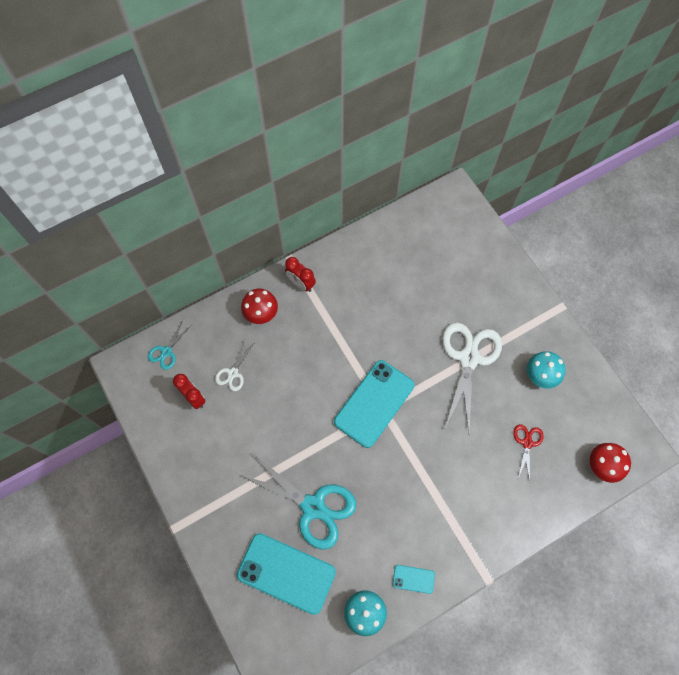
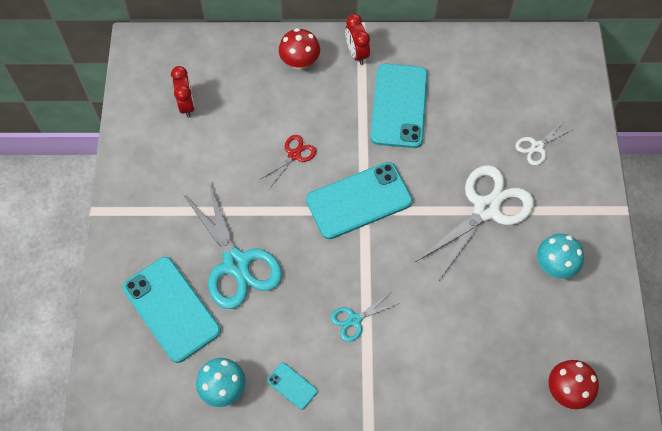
camera: 30 degrees right, 5 degrees down
(166, 352) = (187, 51): turquoise scissors -> turquoise scissors (354, 320)
(233, 373) = (237, 102): white scissors -> white scissors (537, 147)
(358, 310) = (399, 106): none -> turquoise phone
(527, 443) = (497, 323): red scissors -> red scissors (294, 155)

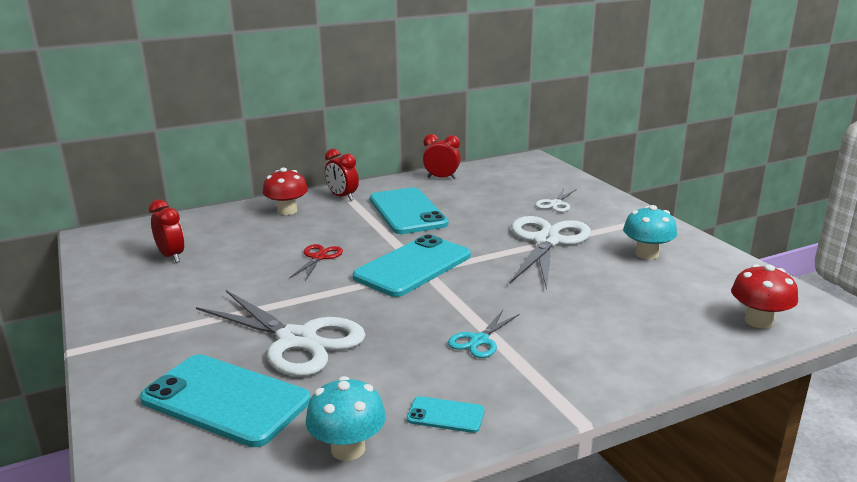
camera: 25 degrees left, 40 degrees down
(236, 263) = (297, 340): turquoise scissors -> white scissors
(463, 51) = (441, 178): none -> red clock

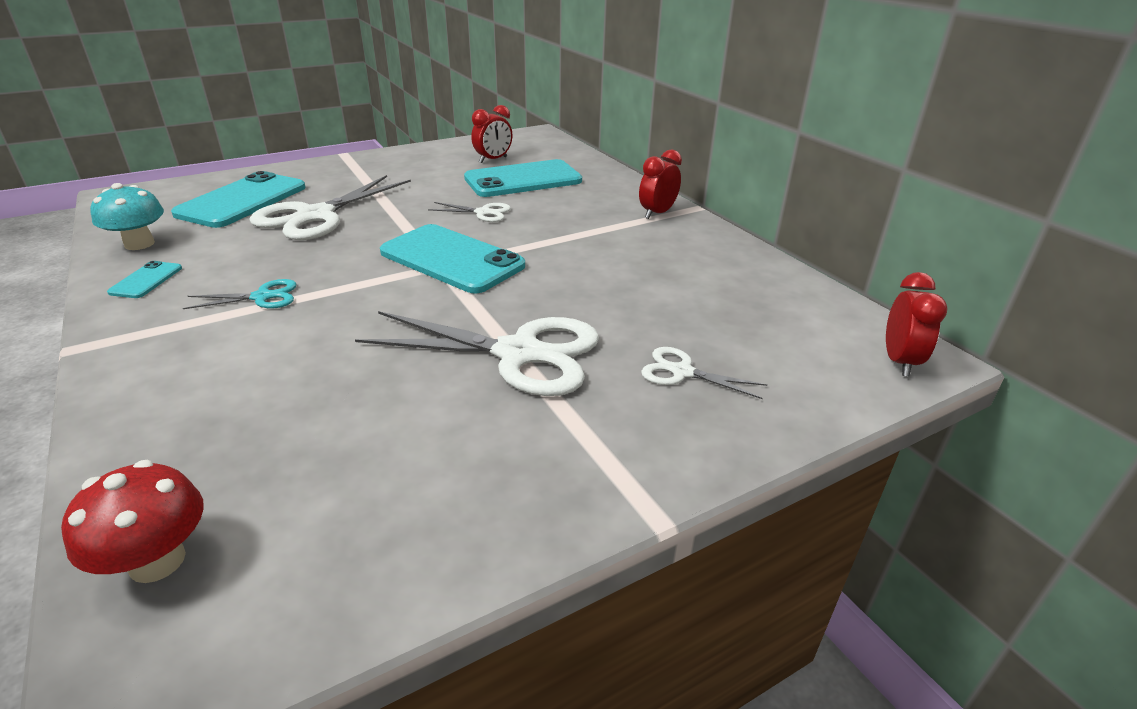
camera: 85 degrees right, 10 degrees up
(287, 211) = (606, 191): red mushroom -> none
(319, 257) = (483, 213): red scissors -> white scissors
(407, 211) = (618, 251): turquoise phone -> turquoise phone (523, 180)
(441, 178) = (759, 272): red clock -> red clock (899, 361)
(479, 340) = (262, 297): turquoise scissors -> turquoise scissors turned 135 degrees clockwise
(647, 254) = (459, 457): turquoise mushroom -> none

